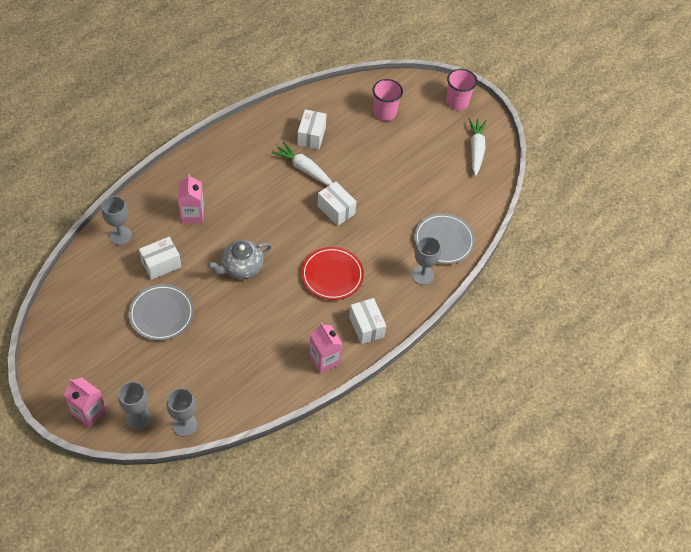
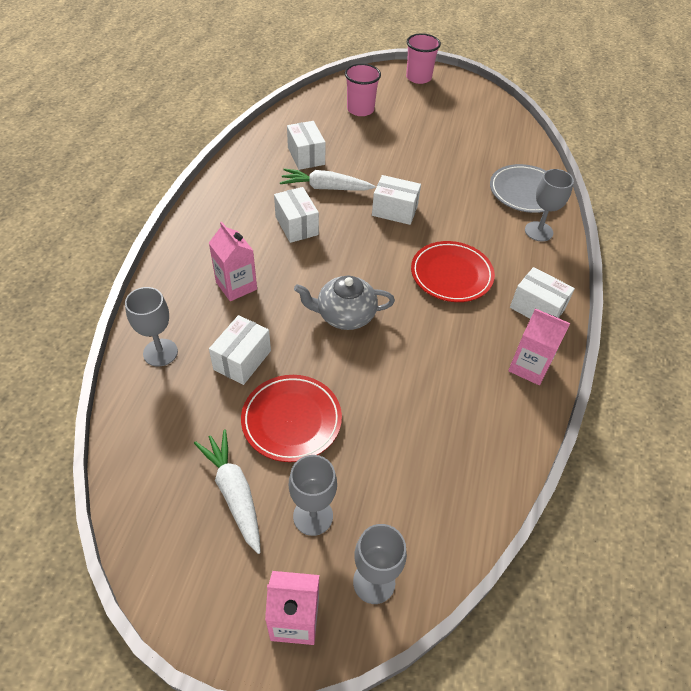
camera: 30 degrees left, 5 degrees down
(161, 314) = (291, 420): grey plate -> red plate
(185, 425) = (443, 550): grey goblet -> grey goblet (313, 516)
(241, 267) = (344, 315): grey teapot -> grey teapot turned 60 degrees clockwise
(261, 189) = (296, 226): none -> white box
(476, 149) = (473, 107): white carrot -> white carrot (234, 493)

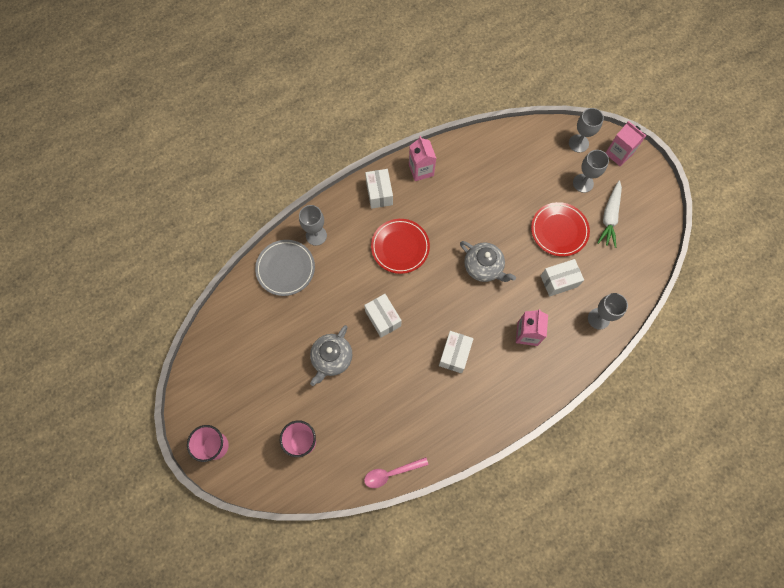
camera: 135 degrees left, 20 degrees up
(270, 129) = (391, 473): none -> pink spoon
(306, 156) = (391, 418): white box -> none
(325, 188) = (407, 374): white carrot -> none
(402, 161) = (331, 358): none -> grey teapot

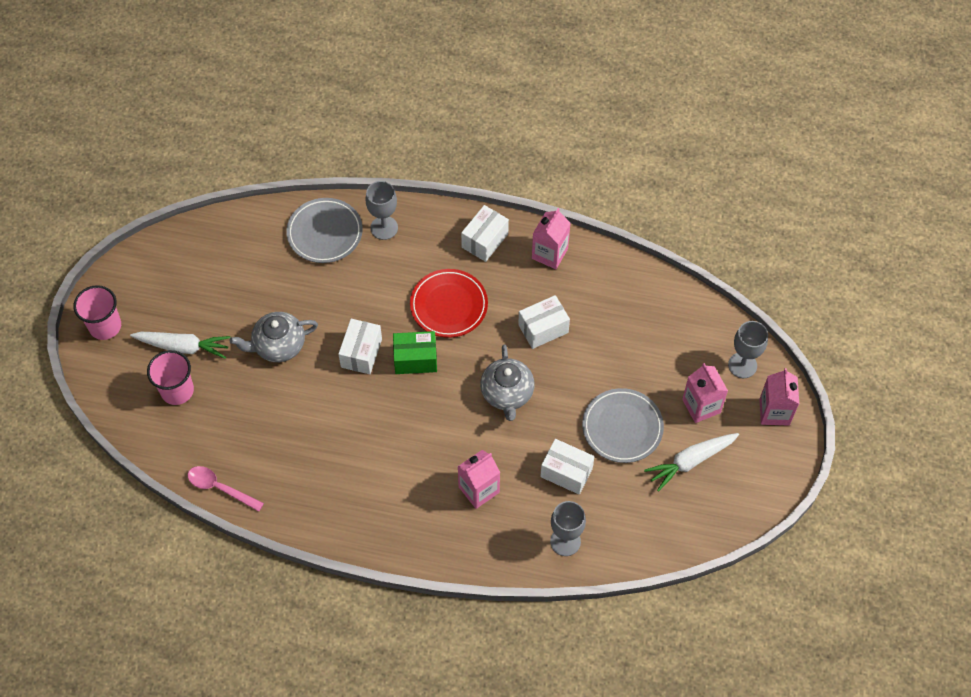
camera: 45 degrees right, 10 degrees down
(277, 412) = (183, 347): none -> white carrot
(416, 294) = (415, 359): none -> green box
(454, 354) = (390, 444): white box -> white box (543, 329)
(559, 230) = (622, 427): red plate -> grey plate
(583, 183) = (701, 406): grey goblet -> pink carton

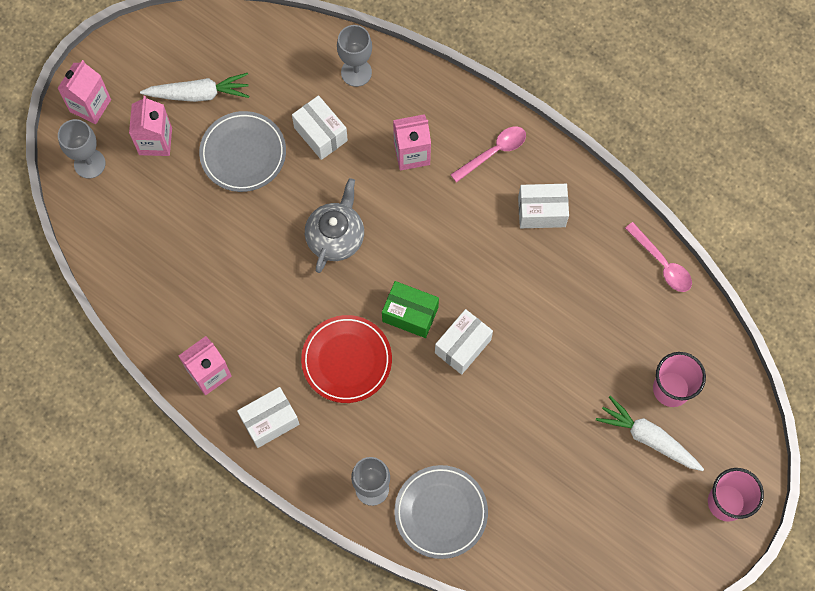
camera: 155 degrees left, 10 degrees up
(278, 345) = (546, 394): grey teapot -> none
(407, 522) = (493, 152): none -> pink spoon
(543, 329) = (263, 290): white box -> white box (541, 212)

